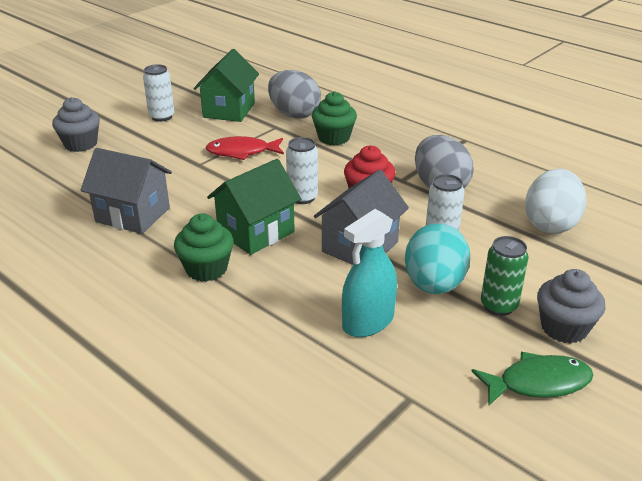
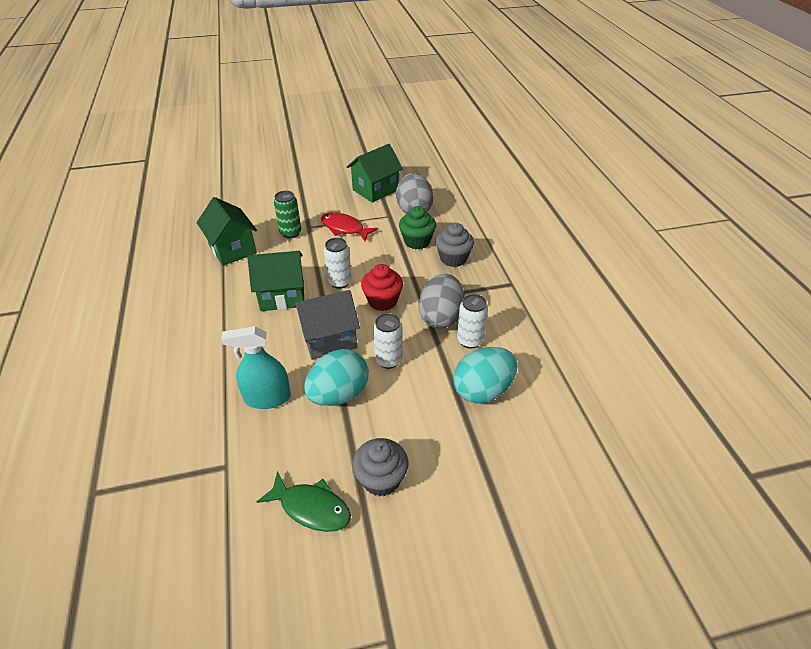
camera: 35 degrees right, 10 degrees up
(81, 144) = (262, 183): grey cupcake -> grey cupcake (453, 258)
(132, 215) = (232, 249): grey house -> green house
(162, 117) = (329, 179): white can -> white can (469, 340)
(206, 269) = (227, 309): green cupcake -> none
(498, 306) = (360, 435): green can -> green can (291, 233)
(550, 224) = (482, 390): white egg -> turquoise egg

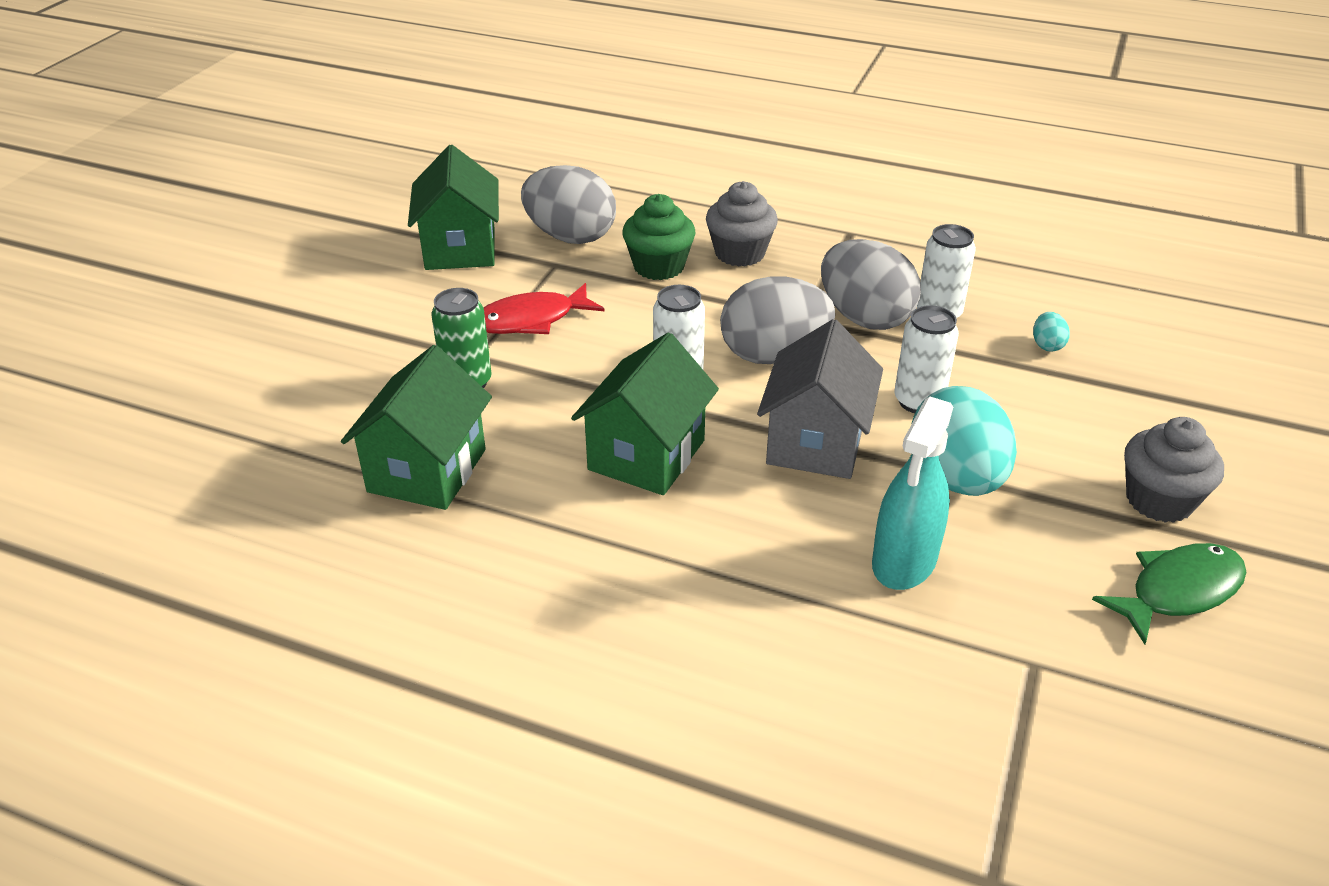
camera: 55 degrees left, 5 degrees down
(232, 249) = (427, 471): green house -> green house turned 75 degrees counterclockwise
(382, 301) = (773, 355): red cupcake -> grey egg
(482, 390) = (1047, 345): turquoise egg -> turquoise egg, size x0.41

